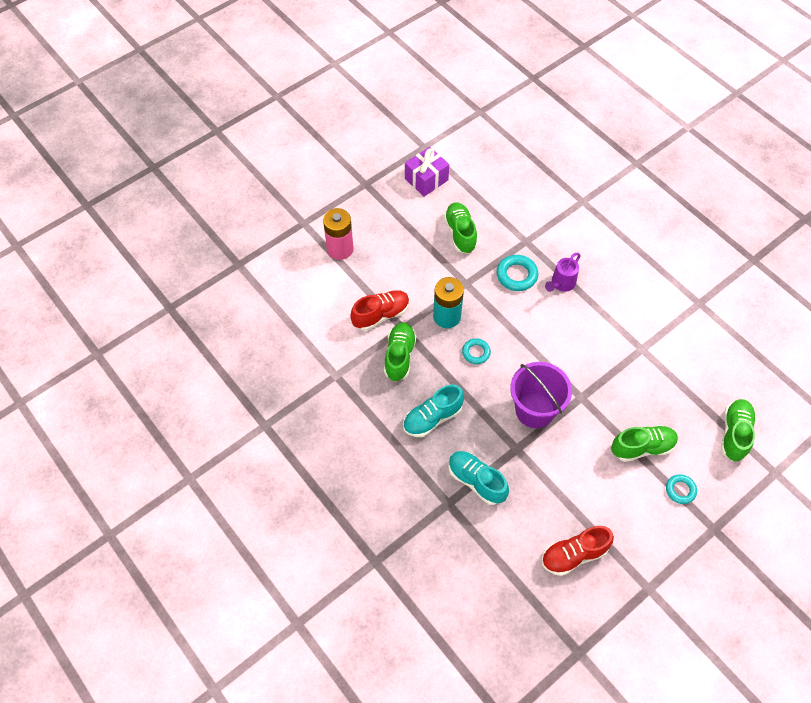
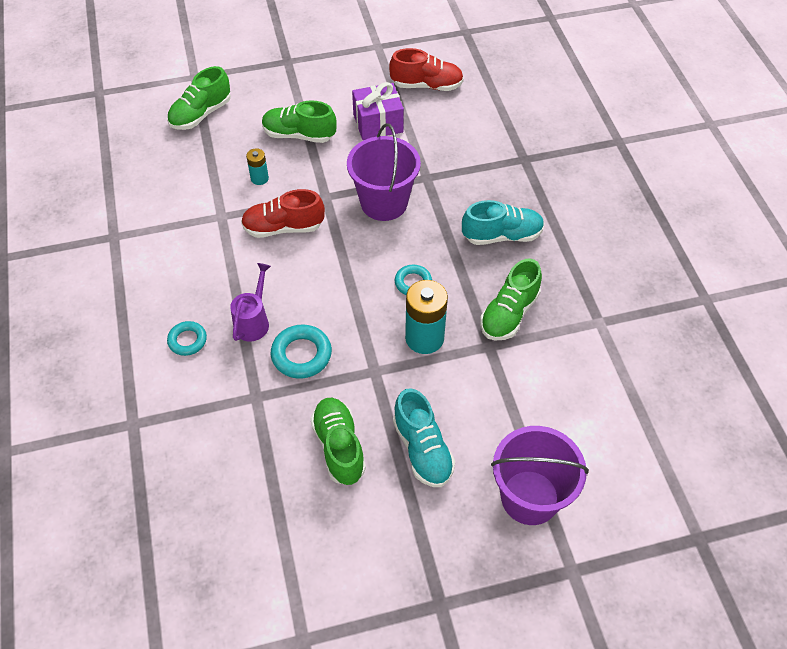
camera: 155 degrees left, 5 degrees down
(340, 249) = (529, 497): pink battery -> purple bucket
(381, 315) = (510, 373): red shoe -> red shoe (283, 227)
(426, 179) = (336, 567): purple gift -> purple gift (378, 123)
(460, 233) = (339, 447): green shoe -> green shoe turned 150 degrees clockwise
(476, 481) = (485, 166): turquoise shoe -> turquoise shoe (422, 449)
(561, 284) = (254, 321): purple watering can -> purple watering can turned 45 degrees counterclockwise
(640, 392) = (259, 178): none -> turquoise battery
(680, 490) = (292, 94): turquoise ring -> turquoise ring (187, 340)

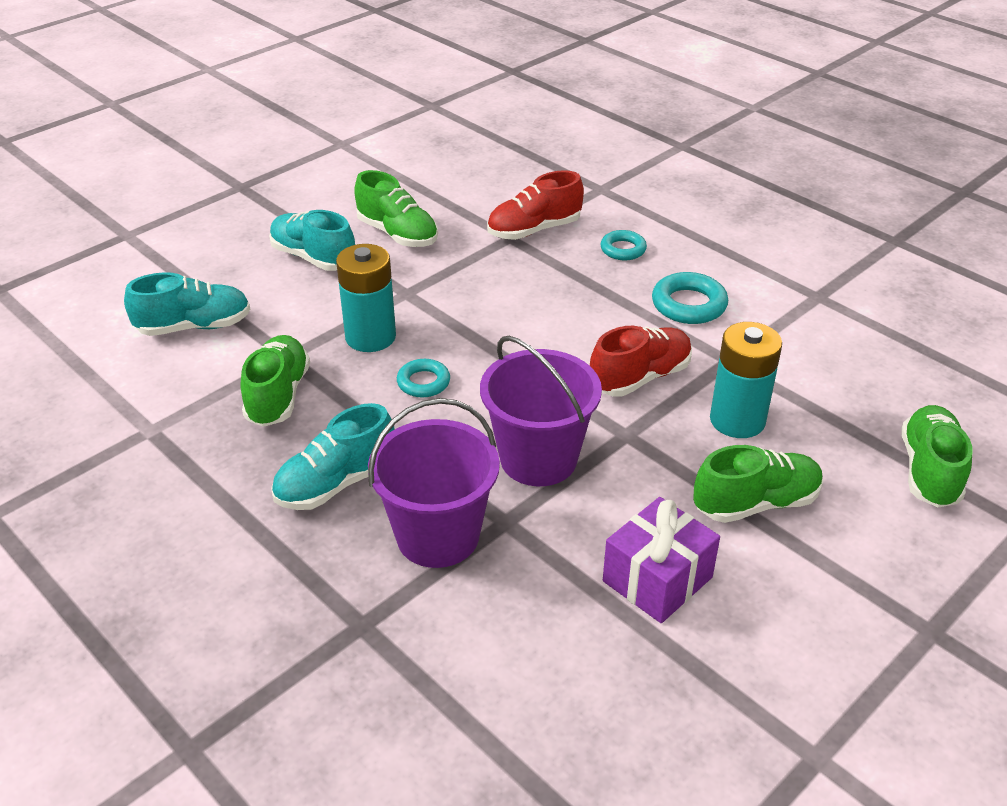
camera: 150 degrees right, 15 degrees down
(254, 321) = (574, 285): purple watering can -> none
(259, 178) = (737, 420): turquoise battery -> turquoise battery, size x1.91
(301, 355) = (496, 278): turquoise ring -> turquoise ring (689, 305)
(426, 85) = (640, 702): red shoe -> red shoe (534, 230)
(529, 497) = (185, 262): purple bucket -> purple bucket (438, 536)
(545, 409) = (194, 326): none -> turquoise shoe

